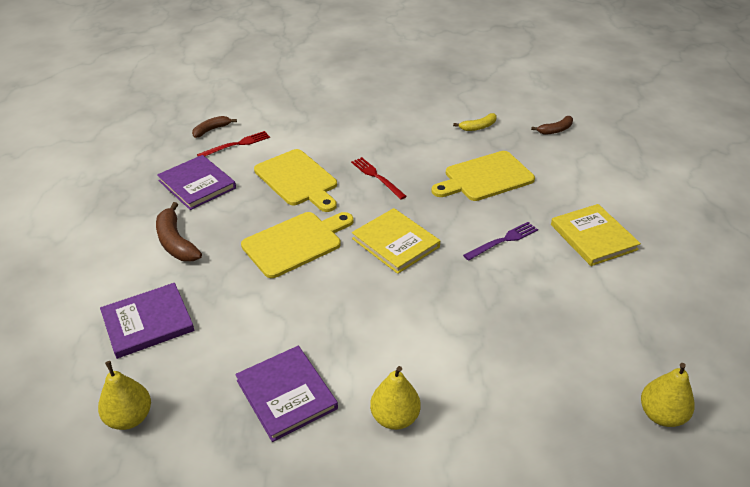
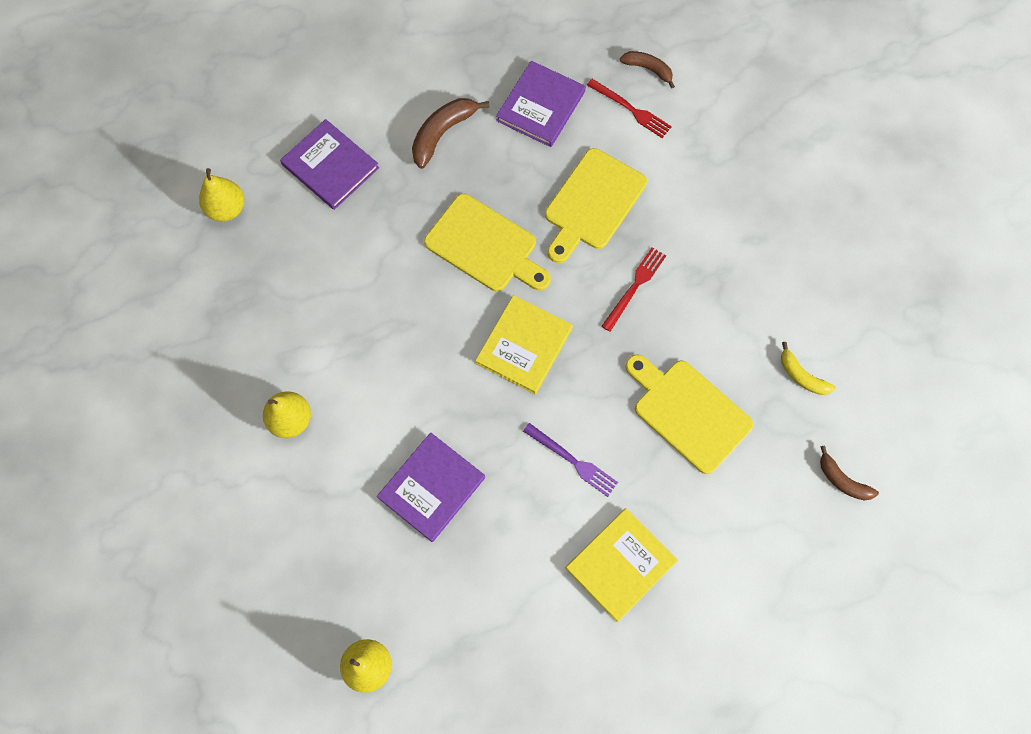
camera: 70 degrees right, 30 degrees up
(286, 394) = (288, 320): purple book -> purple book (432, 488)

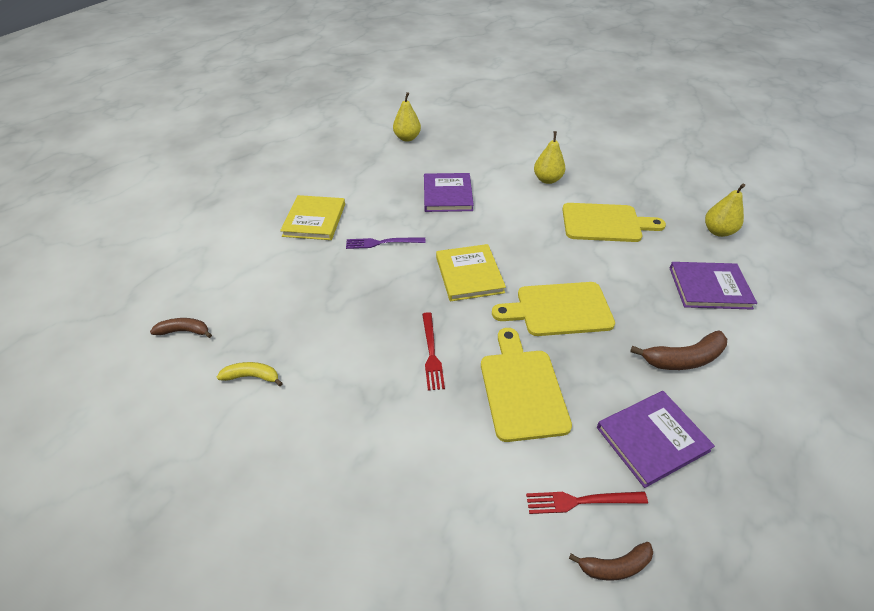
camera: 140 degrees right, 25 degrees down
(442, 133) = (683, 359): brown banana -> brown banana turned 75 degrees clockwise
(541, 106) = (652, 439): purple book -> purple book turned 75 degrees clockwise
(688, 412) = (328, 304): yellow cutting board -> yellow cutting board (605, 223)

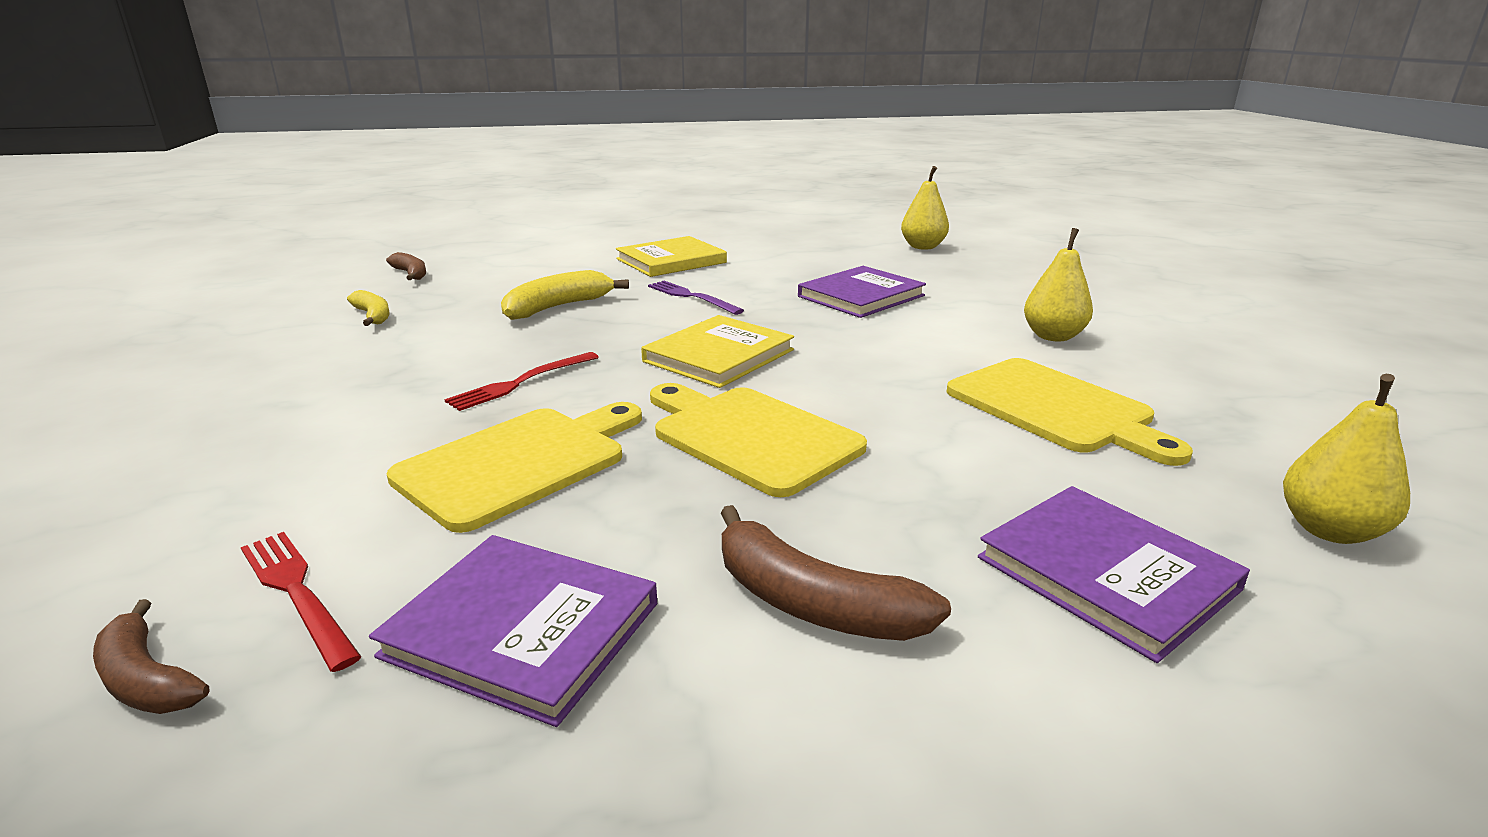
camera: 50 degrees right, 20 degrees down
(337, 295) = (558, 307): none -> yellow banana

